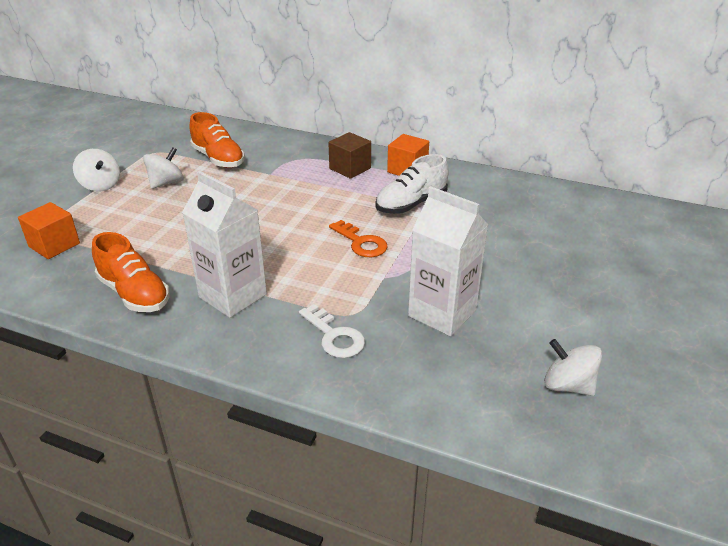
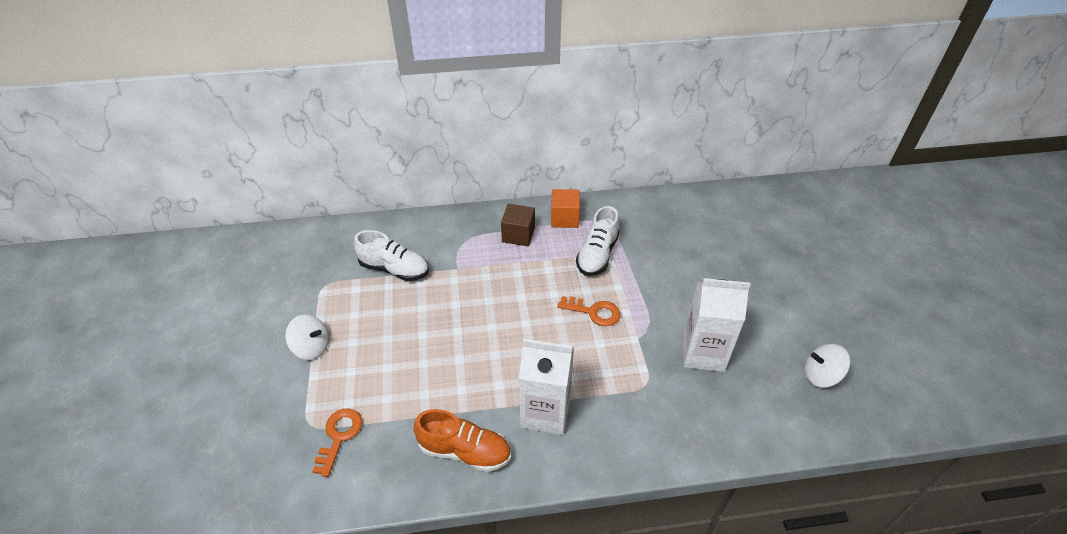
camera: 30 degrees left, 10 degrees up
(54, 245) = (339, 436): orange cube -> orange key
(166, 183) = (373, 318): white spinning top -> none
(218, 159) = (394, 269): orange shoe -> white shoe
(334, 336) = (651, 412): white key -> none

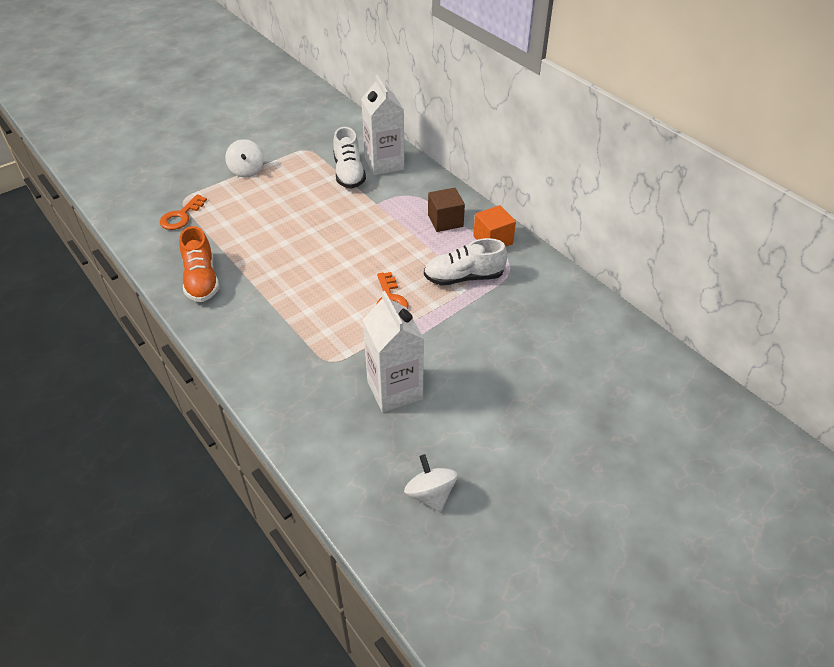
camera: 60 degrees right, 0 degrees up
(339, 436) = (181, 216): orange key -> orange key turned 135 degrees clockwise
(545, 412) = (261, 309): white carton -> white carton (384, 164)

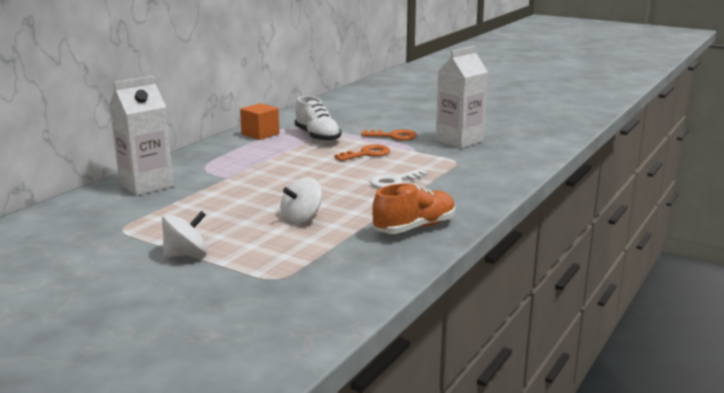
camera: 110 degrees left, 25 degrees down
(181, 216) = (313, 269): orange key -> orange key (393, 136)
(304, 297) = (394, 181): none -> white key
(349, 173) = (172, 198): white shoe -> none
(430, 494) = (525, 124): white spinning top -> white spinning top (301, 218)
(445, 221) = (241, 150): brown cube -> none

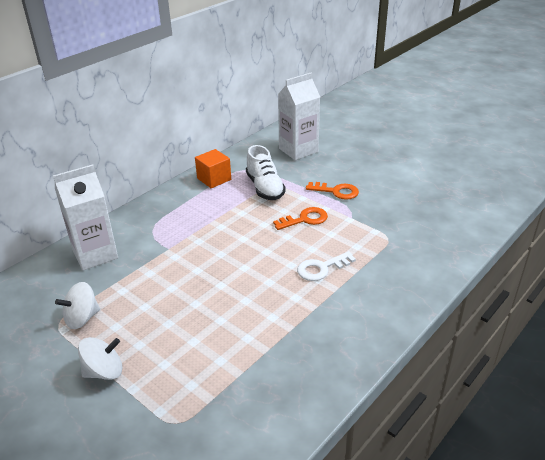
camera: 10 degrees right, 15 degrees up
(301, 218) = (221, 323): white spinning top -> white spinning top (82, 318)
(414, 228) = (324, 350): orange shoe -> none
(459, 141) = (398, 203): white carton -> white carton (298, 150)

